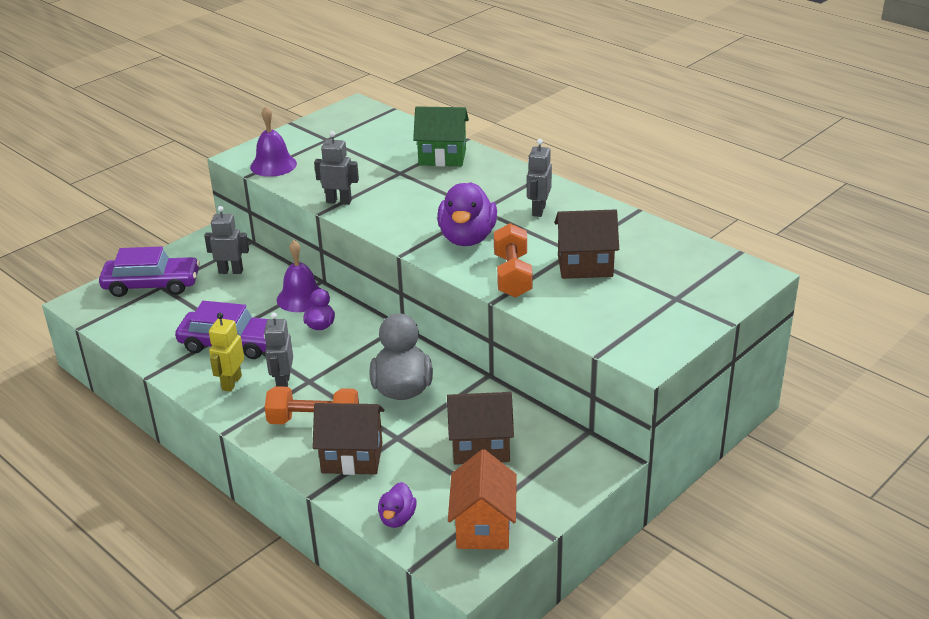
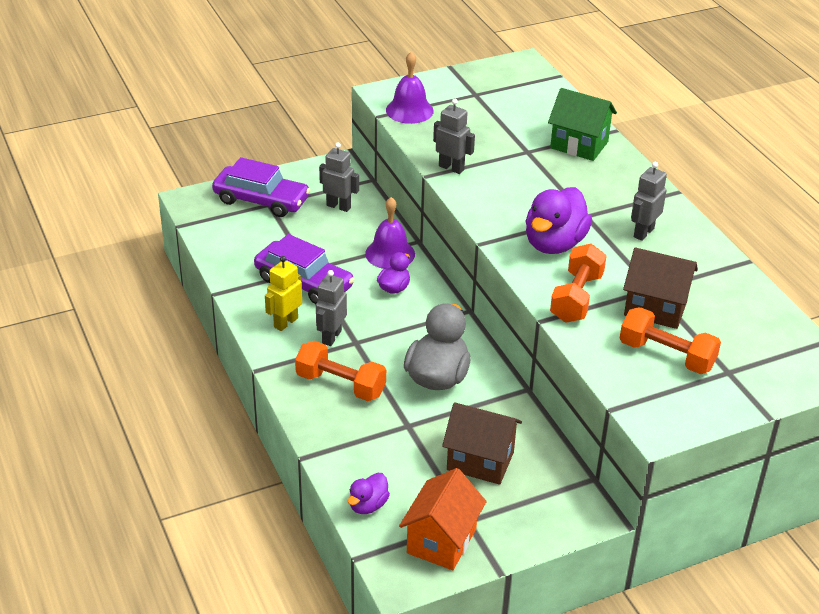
camera: 20 degrees right, 5 degrees up
(352, 457) = (357, 432): brown house -> none
(617, 300) = (666, 356): none -> orange dumbbell

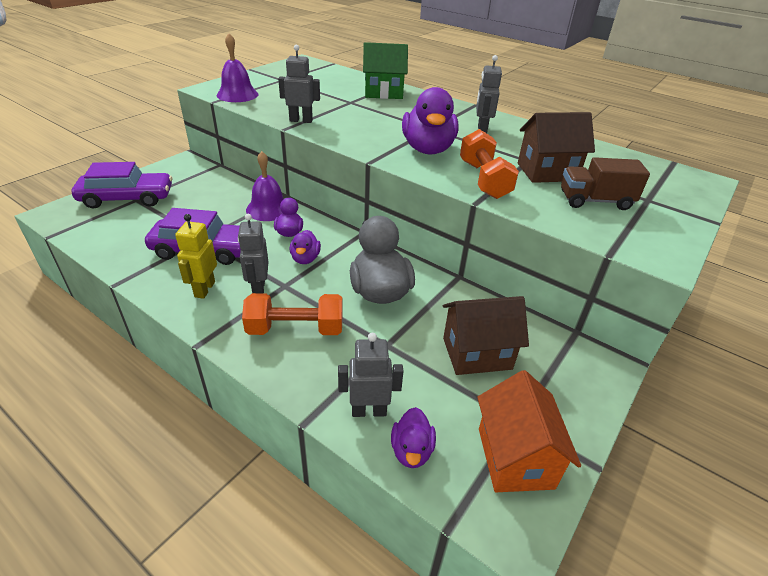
camera: 30 degrees left, 0 degrees up
(339, 206) = (202, 187): grey robot -> grey robot (369, 411)
(391, 321) = (305, 259): none -> purple duck
(666, 356) = (595, 201): orange dumbbell -> brown truck

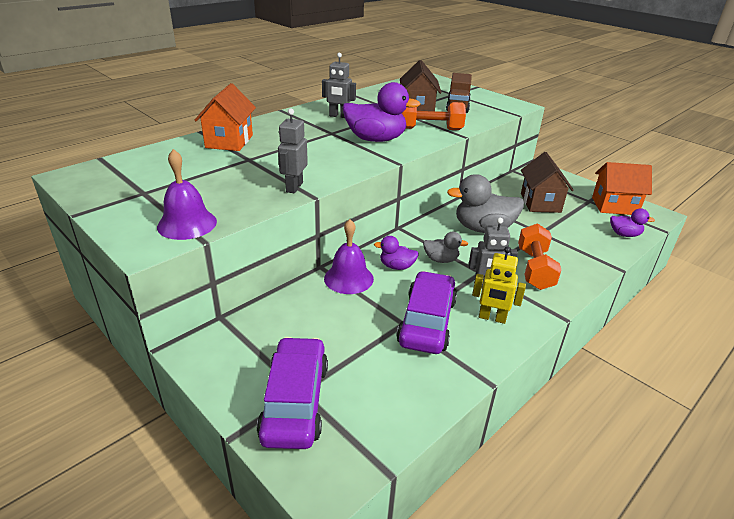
camera: 80 degrees left, 5 degrees down
(305, 259) = (441, 260): purple duck -> grey duck
(369, 411) = (601, 245): grey robot -> none
(383, 93) = (229, 141): green house -> orange house

